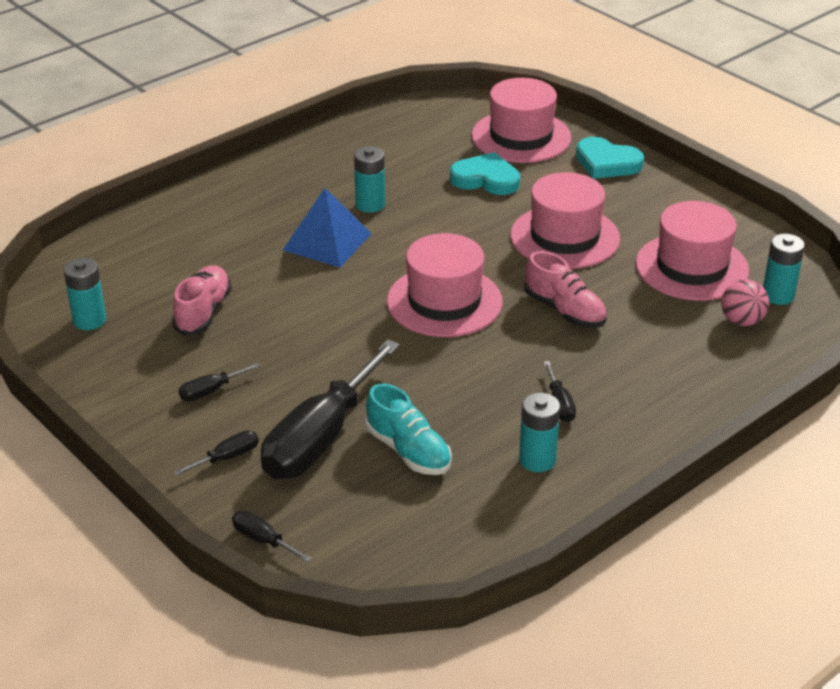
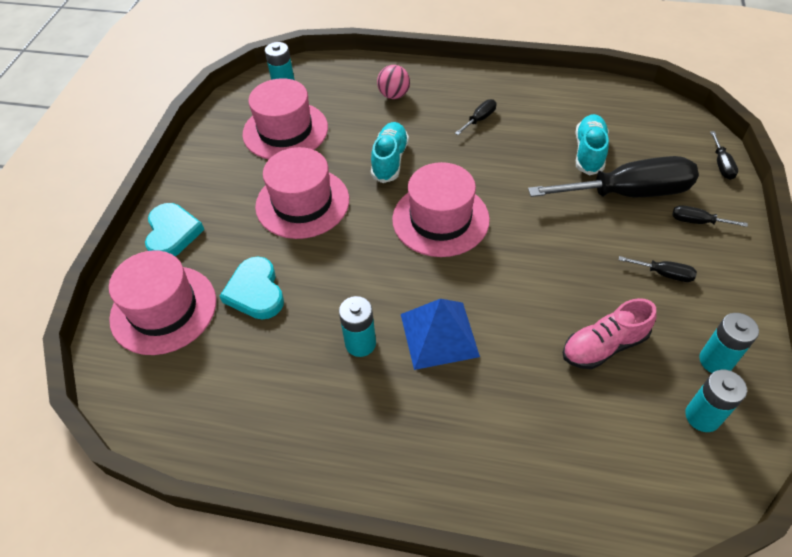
camera: 125 degrees left, 15 degrees up
(537, 460) = (532, 105): turquoise battery -> turquoise battery (715, 361)
(564, 311) = (390, 160): pink shoe -> turquoise shoe
(741, 321) = (325, 90): pink ball -> pink ball (394, 95)

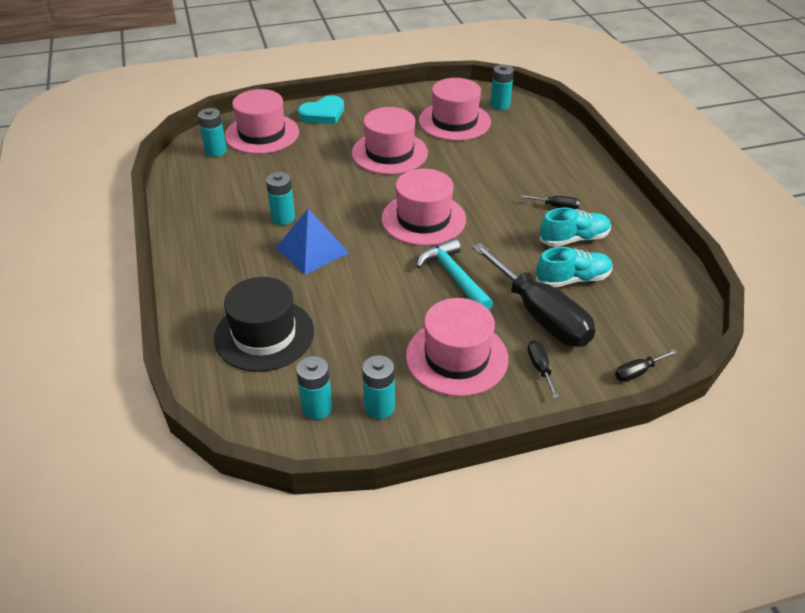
camera: 60 degrees right, 10 degrees down
(161, 373) = (216, 151): none -> turquoise battery
(255, 292) = (298, 162): turquoise heart -> none
(390, 160) = (466, 176): turquoise shoe -> turquoise shoe (574, 239)
(394, 95) = (542, 156): pink ball -> none
(546, 231) = (454, 277): none -> turquoise hammer
(568, 431) = (264, 335): none -> black hat
(604, 346) = (354, 336): pink shoe -> none
(664, 274) = (456, 357): black screwdriver -> pink hat

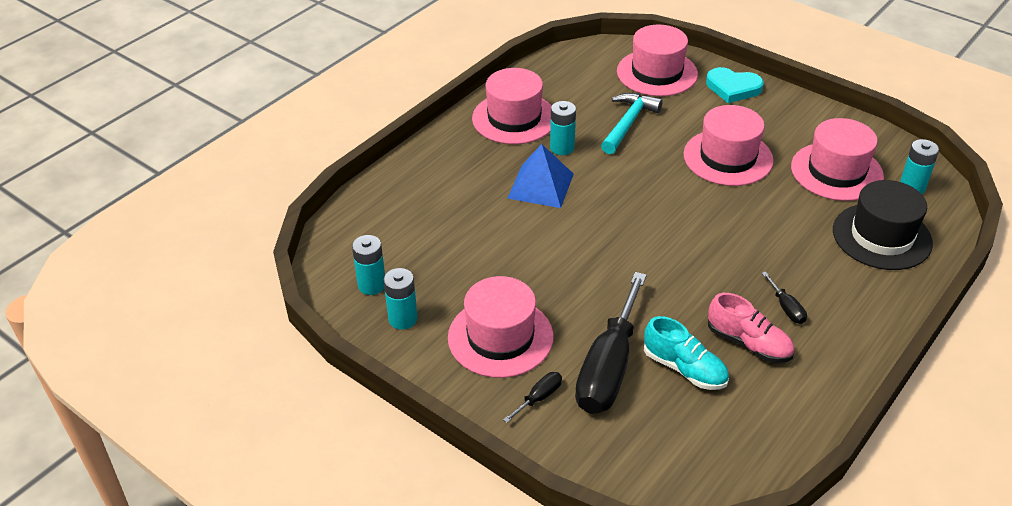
camera: 55 degrees right, 0 degrees up
(216, 151) = (602, 64): turquoise battery -> none
(264, 335) = (419, 215): black hat -> black hat (881, 236)
(423, 219) = (657, 228): pink hat -> pink hat (514, 118)
(454, 277) = (600, 286): turquoise hammer -> turquoise hammer (628, 123)
(574, 239) = (748, 343): turquoise shoe -> pink shoe
(637, 372) = (600, 471): black screwdriver -> none

